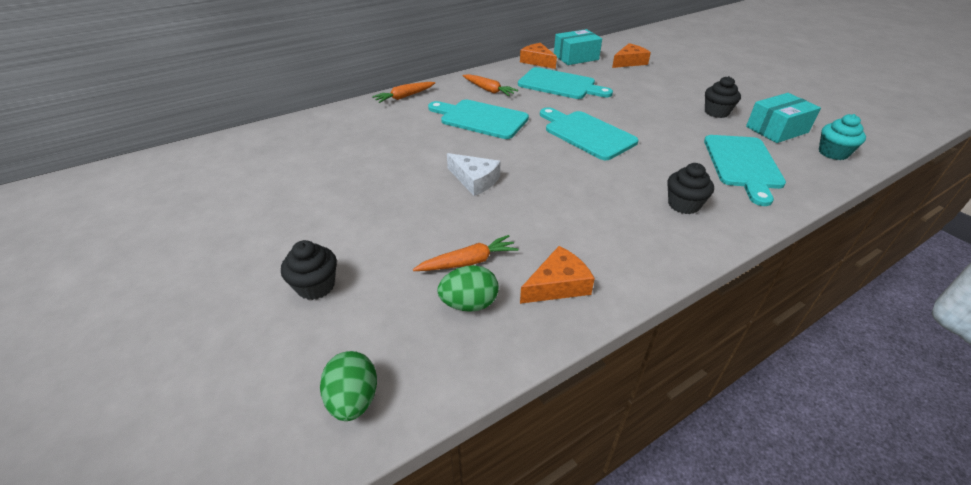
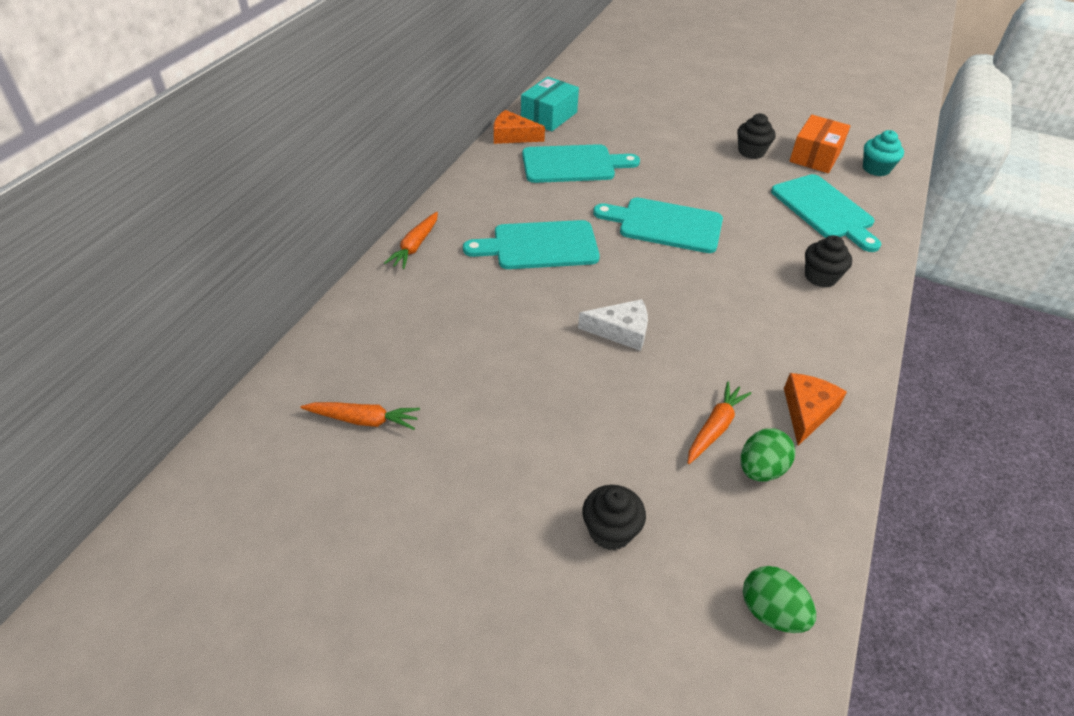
camera: 35 degrees left, 5 degrees up
(488, 90) = (504, 200): orange carrot -> orange carrot (363, 420)
(629, 62) = (611, 106): orange cheese -> none
(777, 129) = (815, 156): turquoise box -> orange box

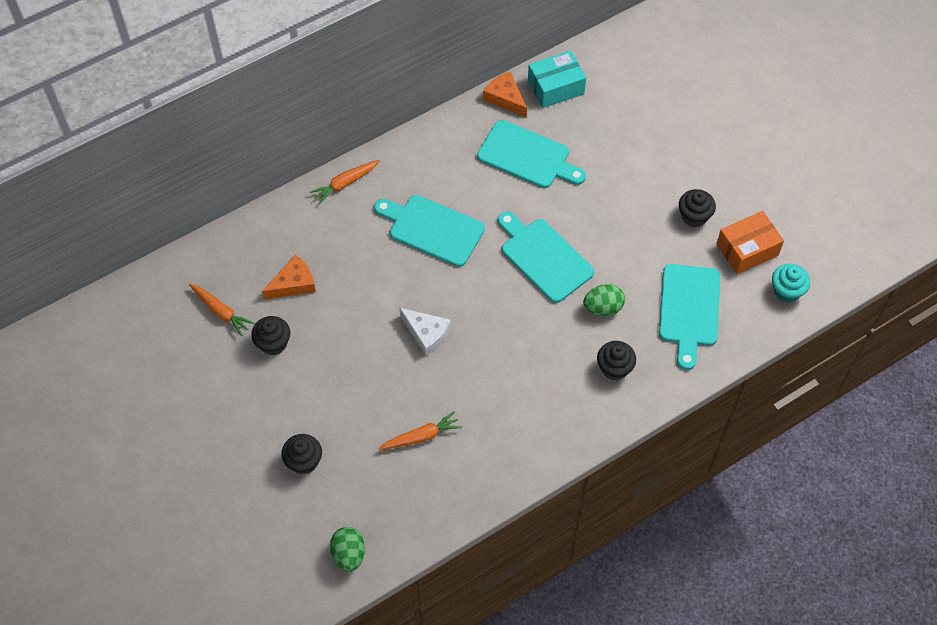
camera: 35 degrees right, 15 degrees up
(458, 421) = (273, 343): none -> black cupcake
(761, 469) = (422, 478): green egg -> green egg (603, 308)
(807, 411) = (491, 460): orange cheese -> orange cheese (293, 284)

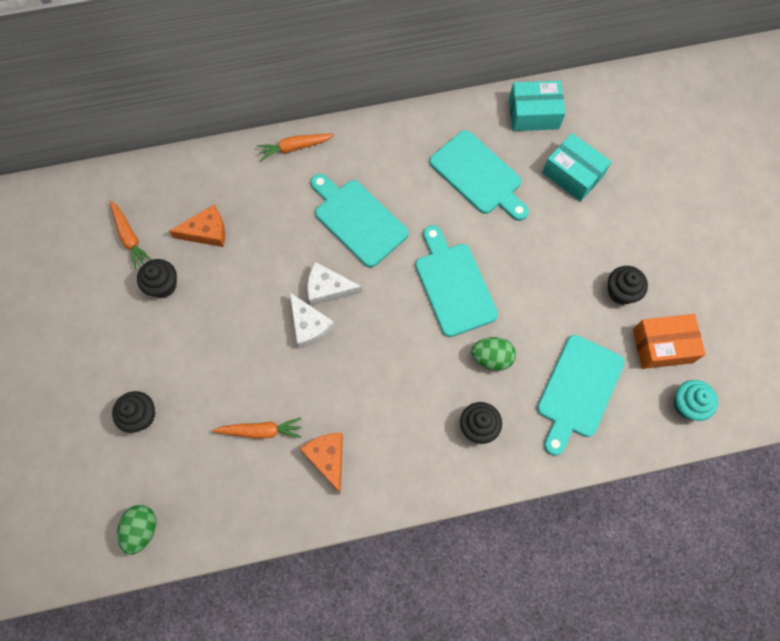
camera: 20 degrees right, 10 degrees up
(430, 296) = (328, 288): none -> white cheese
(505, 98) = (480, 110): orange cheese -> orange cheese (327, 458)
(612, 130) = (572, 174): none -> turquoise box

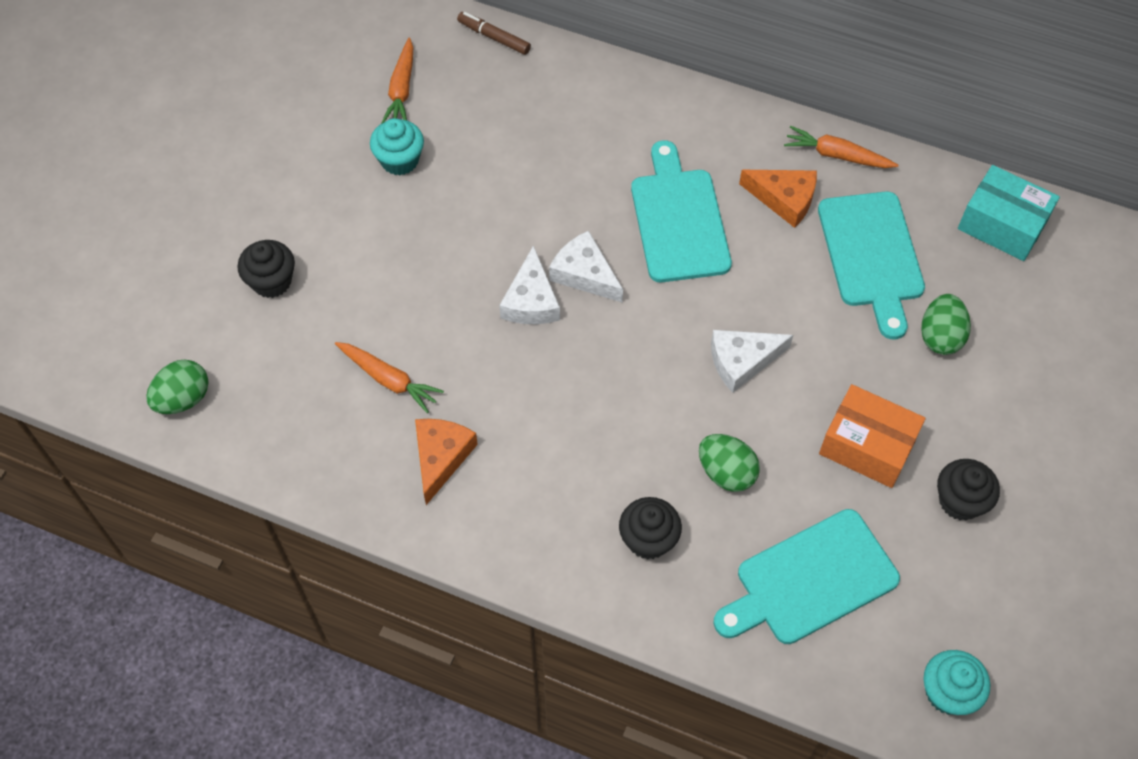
camera: 35 degrees right, 10 degrees down
(163, 168) = (494, 37): none -> brown marker
(163, 285) = (399, 160): black cupcake -> turquoise cupcake
(206, 232) = (491, 132): orange cheese -> orange cheese (784, 199)
(295, 147) = (664, 98): orange carrot -> orange carrot (837, 155)
(453, 285) = (742, 361): turquoise cutting board -> white cheese
(547, 201) = (940, 336): none -> green egg
(572, 174) = (1001, 324): turquoise box -> none
(662, 346) = (968, 600): orange box -> orange box (867, 446)

